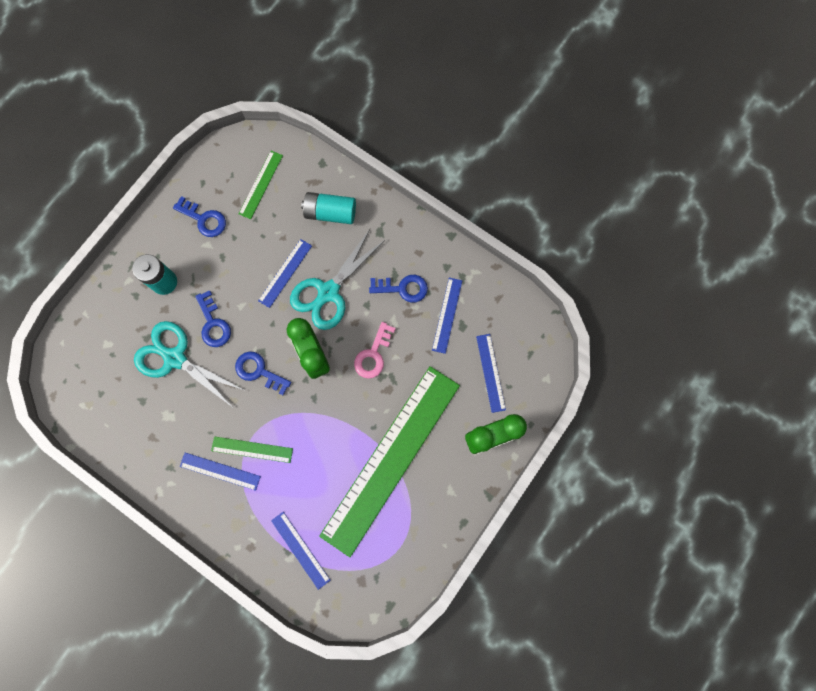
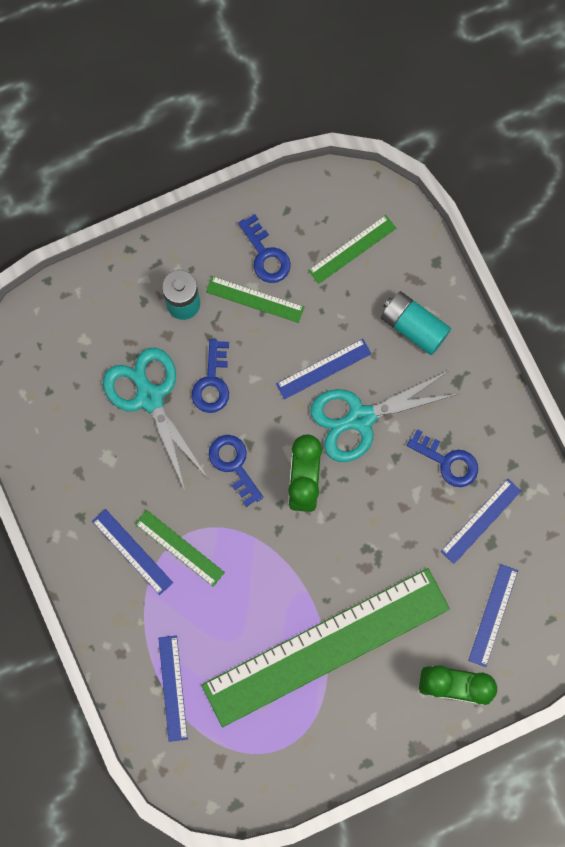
camera: 30 degrees right, 0 degrees up
(212, 253) = (255, 299): none -> green ruler
(373, 355) = (371, 519): pink key -> none

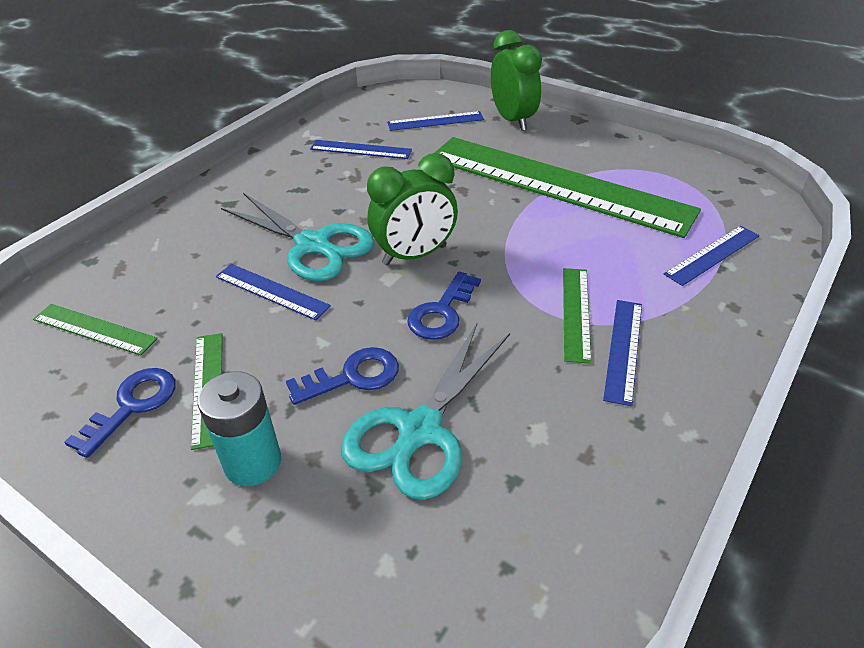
camera: 120 degrees left, 35 degrees down
(413, 327) = (181, 248): turquoise battery -> none
(448, 462) = (319, 181): blue key -> none

